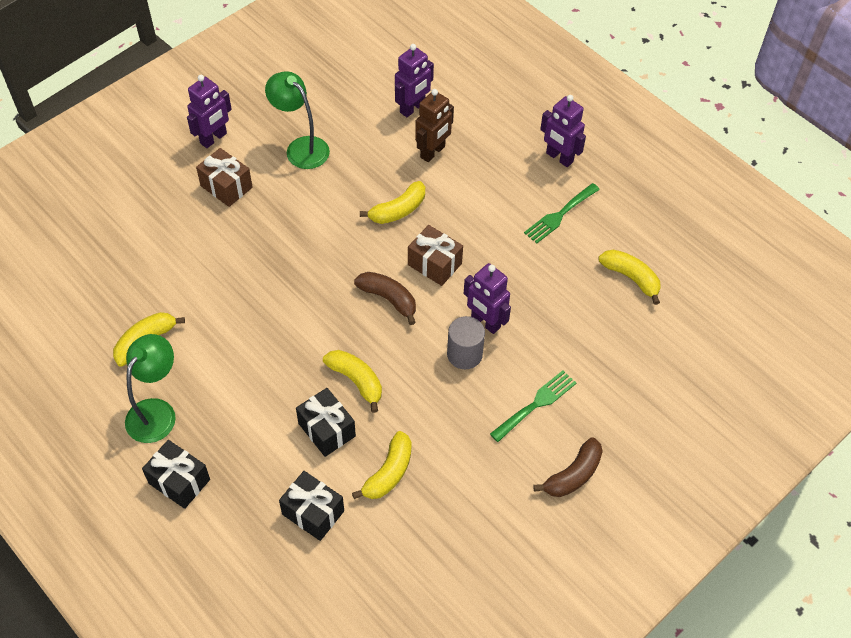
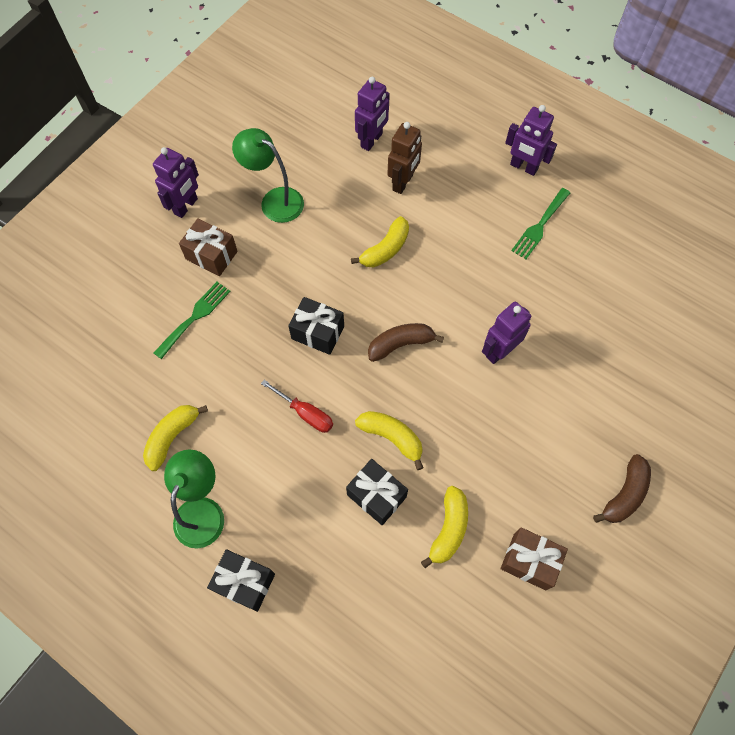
camera: 10 degrees left, 10 degrees up
(278, 344) = (305, 413): none -> red screwdriver
(313, 512) = (386, 588): black gift -> black gift (317, 332)
(388, 299) = (400, 344): brown banana -> brown banana turned 45 degrees counterclockwise
(434, 264) = (435, 299): brown gift -> brown gift (529, 561)
(464, 354) = (488, 388): grey cylinder -> none
(485, 322) = (499, 351): purple robot -> purple robot turned 105 degrees clockwise
(536, 404) = (570, 427): green fork -> green fork (195, 317)
(631, 278) = (623, 278): yellow banana -> none

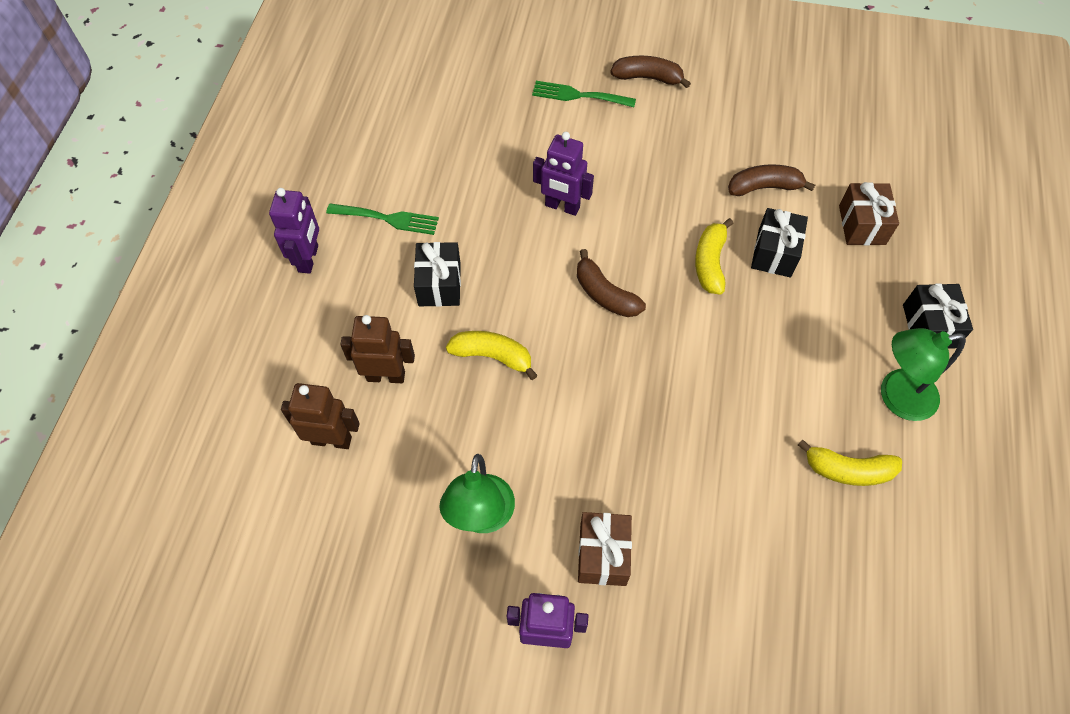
camera: 115 degrees left, 5 degrees down
(195, 317) = (697, 527): green fork -> green fork (578, 95)
(305, 413) = (736, 350): red screwdriver -> none
(317, 332) = (637, 380): black gift -> black gift (439, 284)
(372, 140) = (332, 440): purple robot -> brown robot
(448, 529) = (764, 187): yellow banana -> brown banana
(529, 561) = (750, 123): brown gift -> brown gift (862, 225)

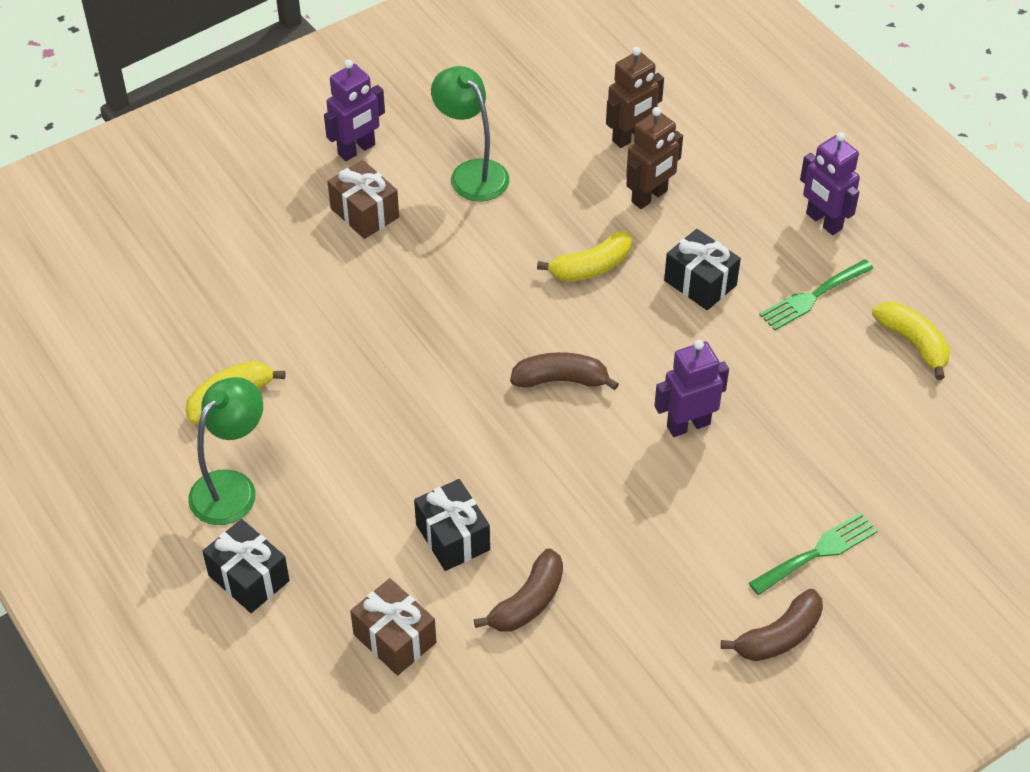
camera: 135 degrees right, 10 degrees down
(710, 263) = (501, 479): yellow banana -> yellow banana (913, 343)

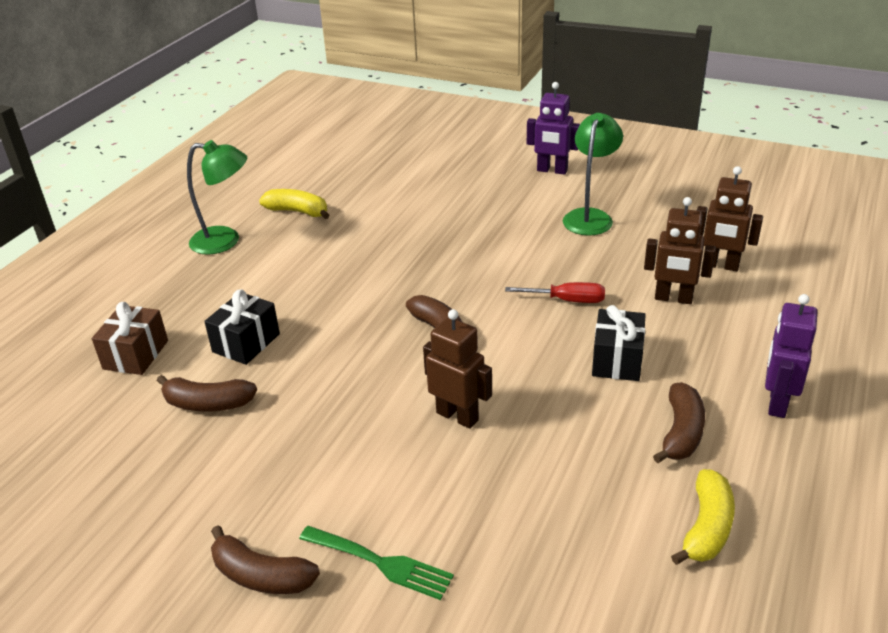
camera: 60 degrees right, 15 degrees down
(249, 578) = (154, 276): black gift -> none
(365, 213) = (502, 194): brown gift -> none
(591, 267) = (566, 300): yellow banana -> red screwdriver
(688, 425) = (457, 416): purple robot -> brown robot
(812, 297) = (681, 432): green fork -> brown banana

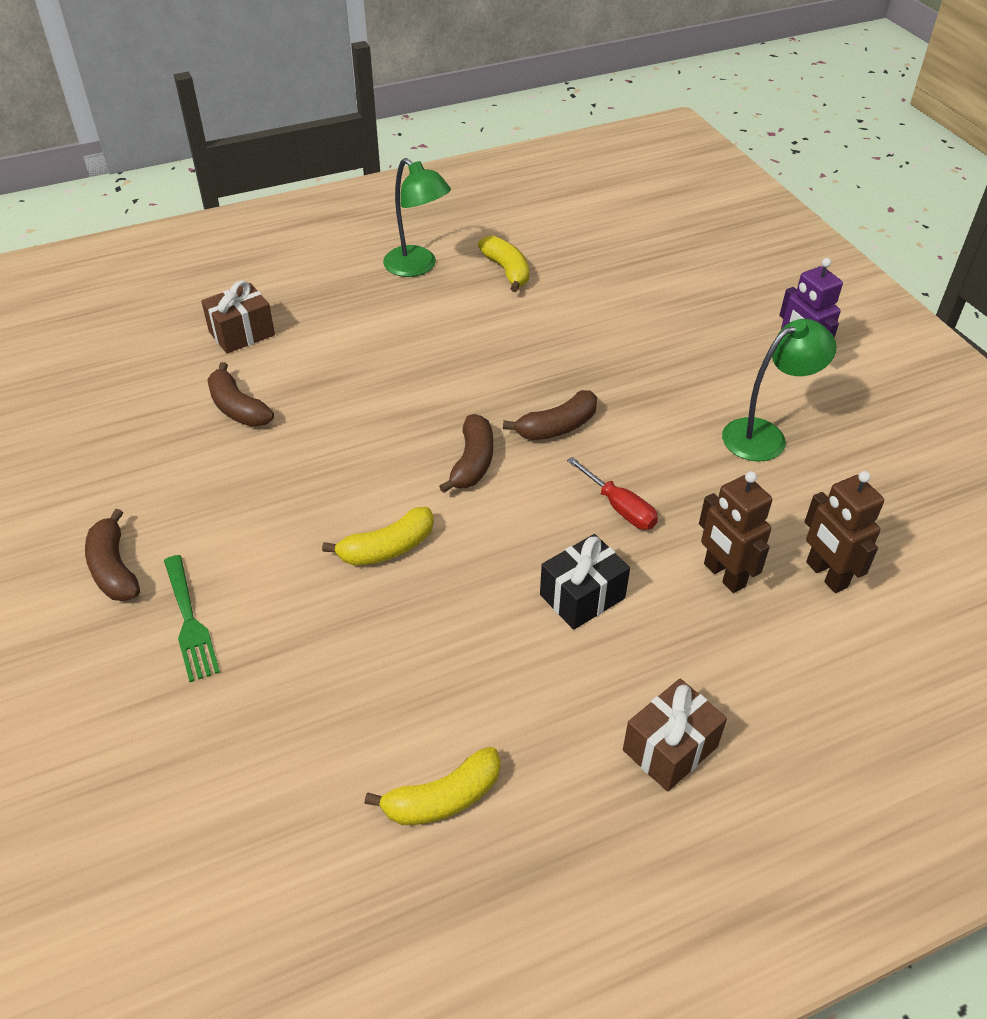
camera: 40 degrees right, 10 degrees up
(246, 343) = (322, 373): black gift -> none
(457, 416) = (387, 548): brown robot -> yellow banana
(681, 432) = (542, 704): brown banana -> brown banana (557, 427)
(777, 403) = (670, 748): purple robot -> brown gift

